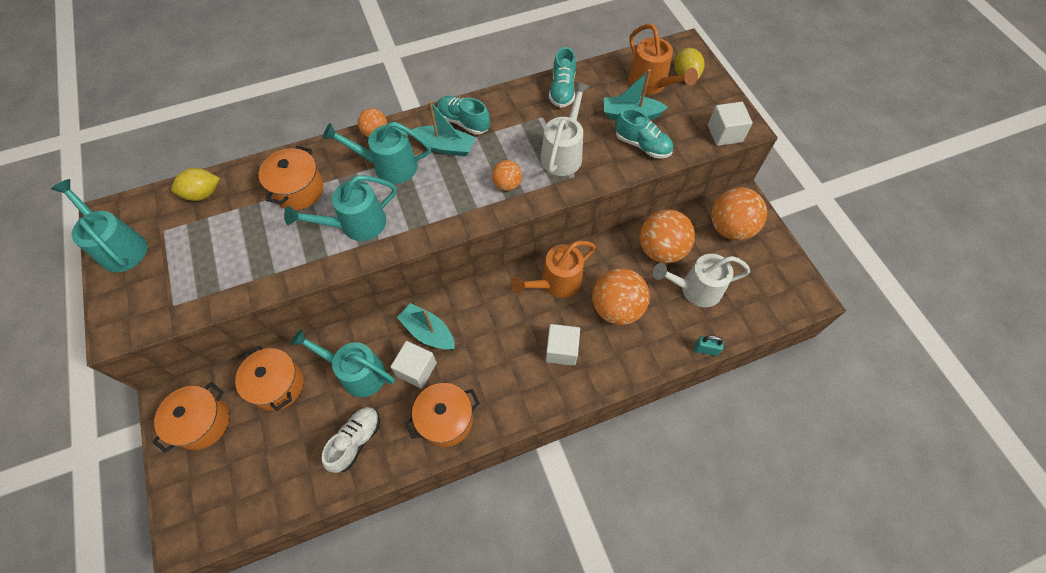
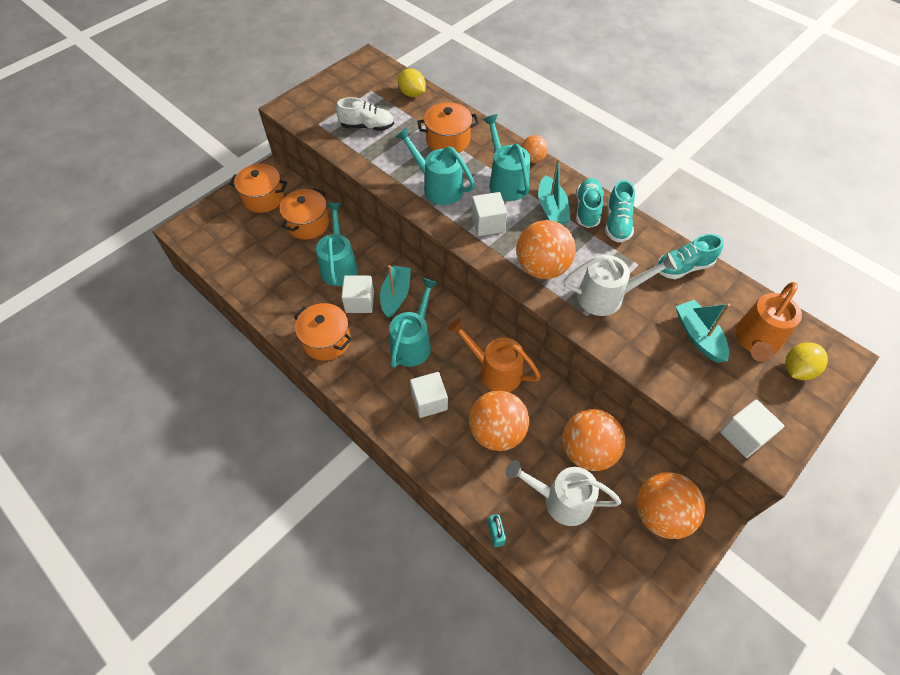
camera: 65 degrees right, 5 degrees down
(119, 246) = (347, 77): turquoise watering can -> turquoise watering can (413, 342)
(356, 441) = (285, 290): white shoe -> white shoe (367, 126)
(431, 203) = (488, 224): none -> white cube
(507, 184) = (542, 267): orange ball -> orange ball, size x1.89
(642, 145) = (667, 360): turquoise shoe -> turquoise shoe (617, 223)
(694, 289) = (560, 500): white watering can -> white watering can turned 45 degrees counterclockwise

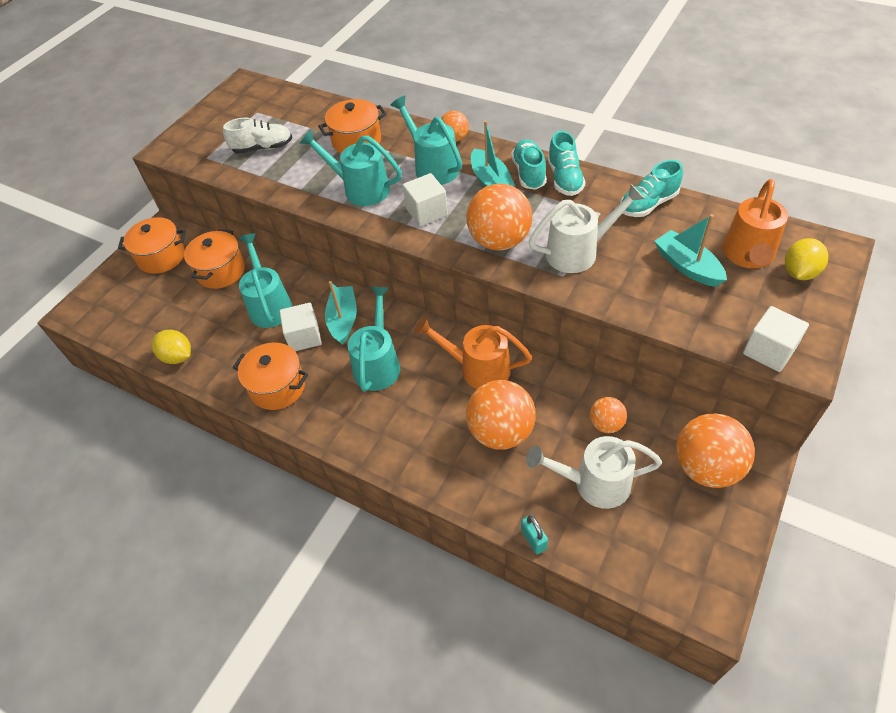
camera: 10 degrees left, 5 degrees down
(412, 94) = (303, 105): yellow lemon -> yellow lemon (177, 357)
(429, 401) = (415, 420): white cube -> none
(587, 451) = (606, 424): orange ball -> orange ball, size x0.53

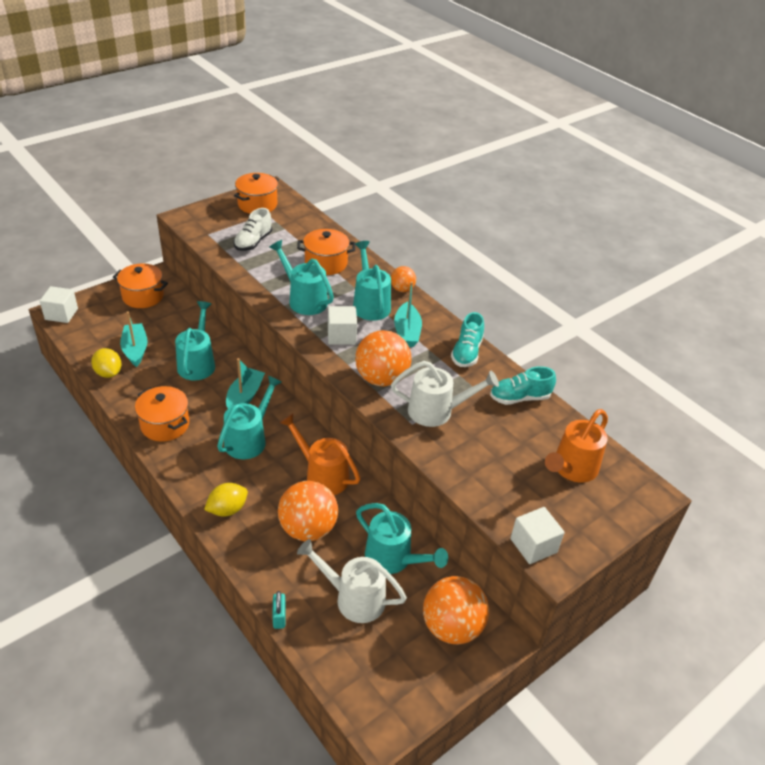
camera: 15 degrees right, 10 degrees down
(221, 271) = (178, 324): orange pot -> orange pot (257, 204)
(263, 148) = (253, 242): white shoe -> white shoe turned 105 degrees clockwise
(304, 337) = (207, 397): white cube -> white cube (61, 314)
(529, 173) = (441, 337): turquoise shoe -> none
(606, 424) = (394, 559): orange ball -> turquoise watering can
(687, 266) = (515, 456): turquoise boat -> turquoise boat (135, 349)
(799, 272) = (605, 499): yellow lemon -> yellow lemon (227, 509)

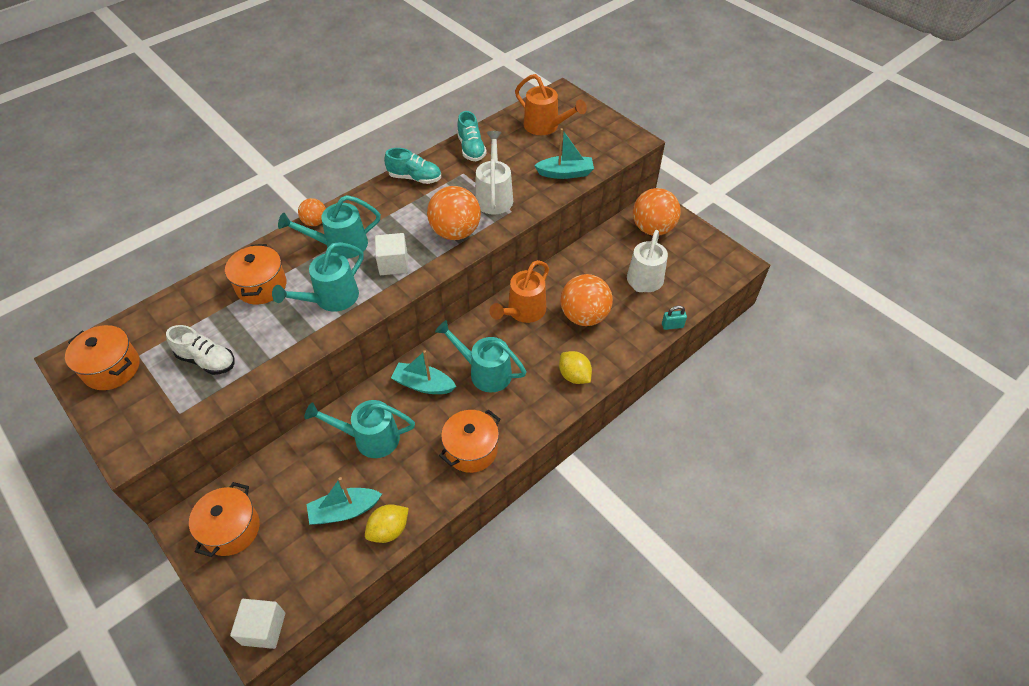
camera: 90 degrees left, 10 degrees up
(394, 559) = (602, 261): turquoise watering can -> none
(407, 332) = (386, 217): turquoise boat -> turquoise boat (565, 173)
(533, 545) = (622, 149): white cube -> none

